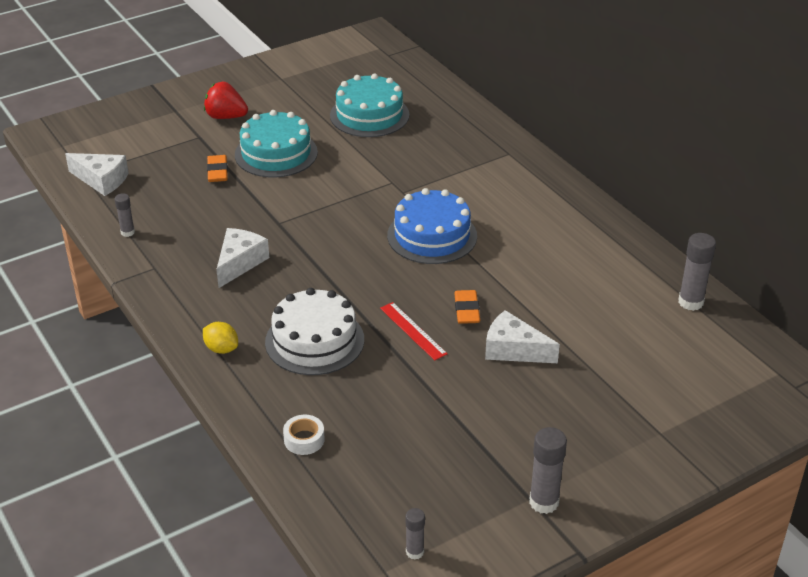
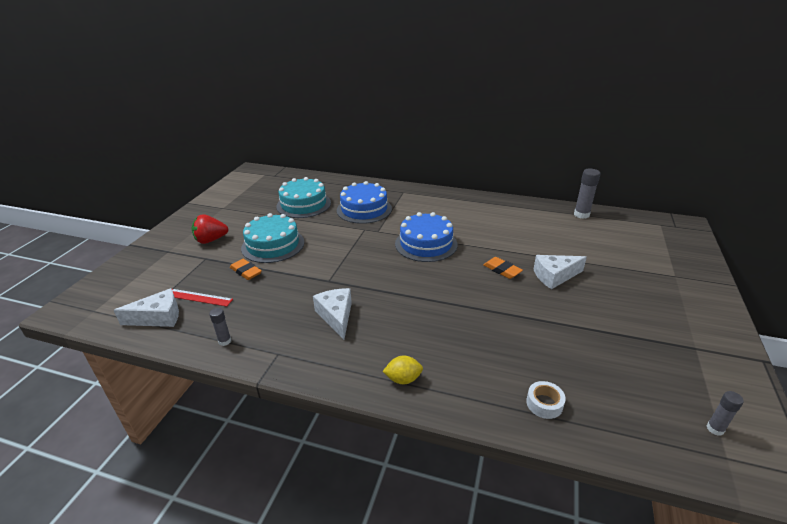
camera: 40 degrees left, 5 degrees down
(314, 340) = (452, 335): white cake -> none
(413, 331) = (494, 296): red ruler -> red ruler (199, 297)
(427, 155) = (364, 209): none -> blue cake
(544, 502) = (704, 345): grey glue stick -> none

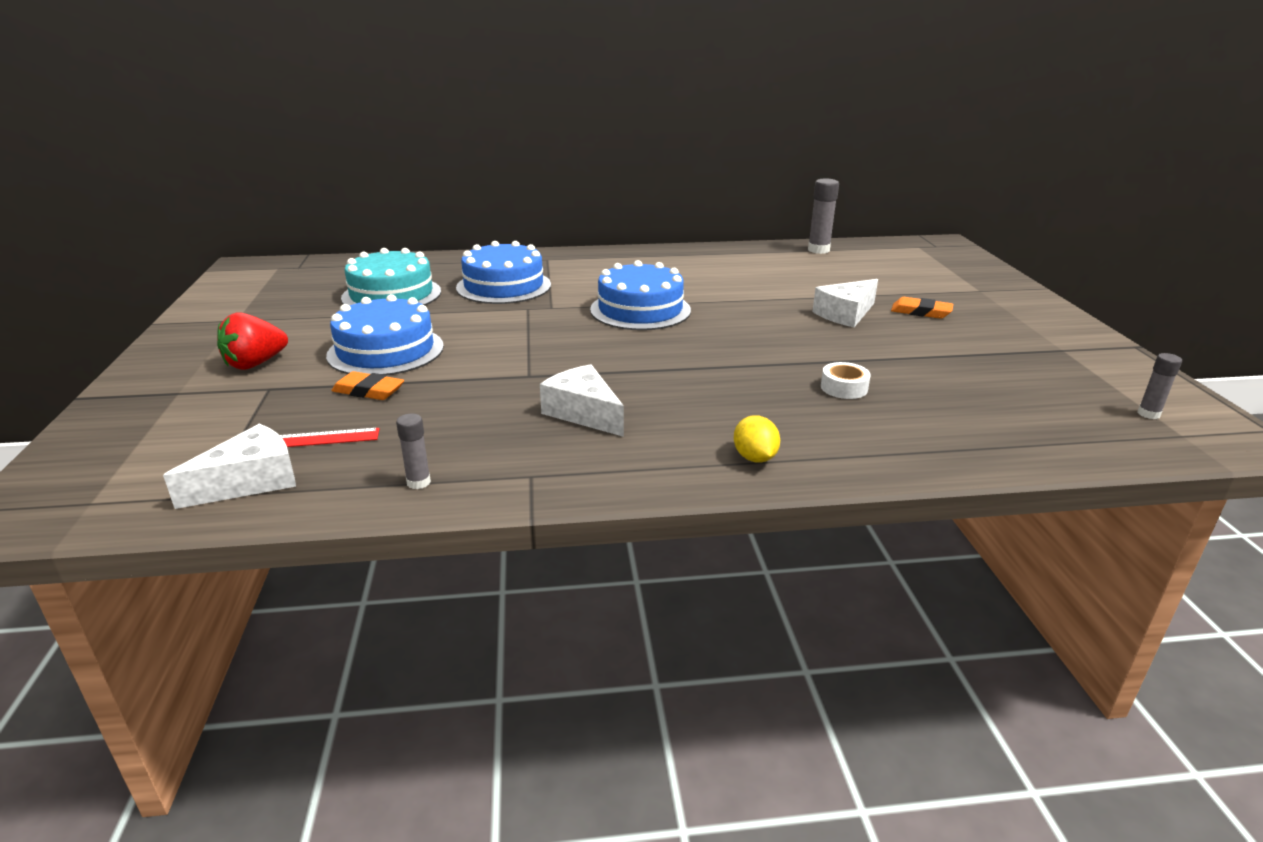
camera: 25 degrees left, 5 degrees down
(273, 245) = (386, 351): turquoise cake -> blue cake
(403, 379) = (754, 458): yellow lemon -> yellow lemon turned 75 degrees counterclockwise
(502, 270) = (773, 319): orange eraser -> orange eraser (921, 312)
(544, 404) = (956, 437): white tape -> white tape (844, 388)

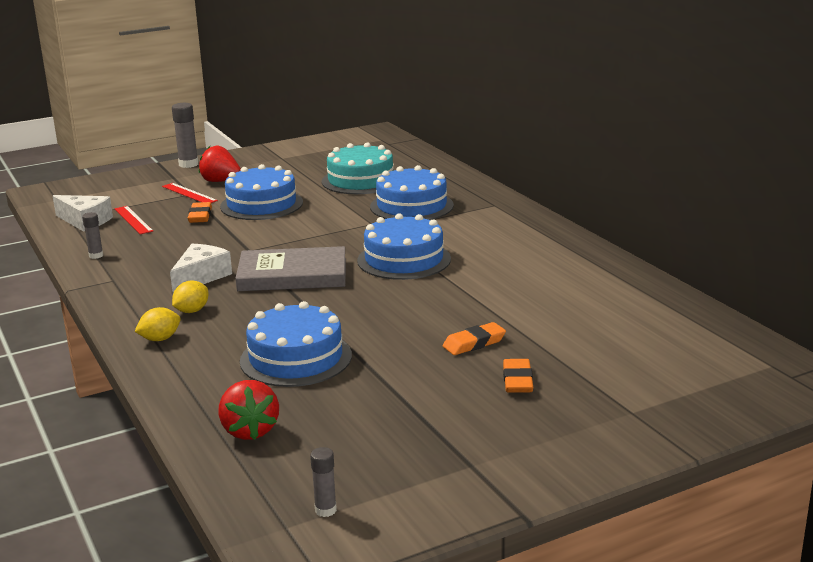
camera: 70 degrees right, 5 degrees down
(266, 389) = (189, 193): none -> red ruler
(628, 362) = (292, 275): none -> grey book
(684, 429) = (192, 311): none -> yellow lemon
(818, 250) = (674, 309): grey glue stick -> grey glue stick (188, 164)
(844, 388) = (296, 358): white tape -> blue cake
(845, 314) = (474, 343): white cheese -> orange eraser
(1001, 430) = (250, 430): none -> red strawberry

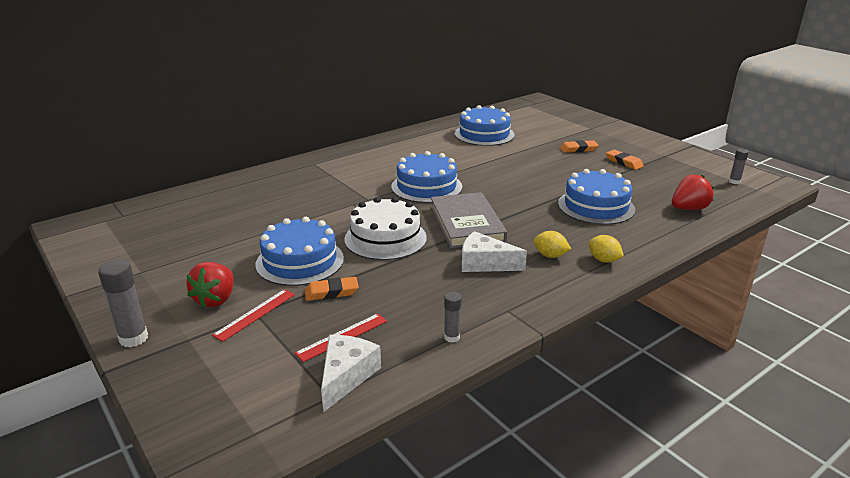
camera: 100 degrees left, 5 degrees up
(283, 236) = (385, 238): none -> white cake
(360, 180) = (238, 219): turquoise cake -> none
(411, 206) = (313, 192): blue cake -> blue cake (484, 134)
(474, 343) = (543, 160): orange eraser -> orange eraser (624, 162)

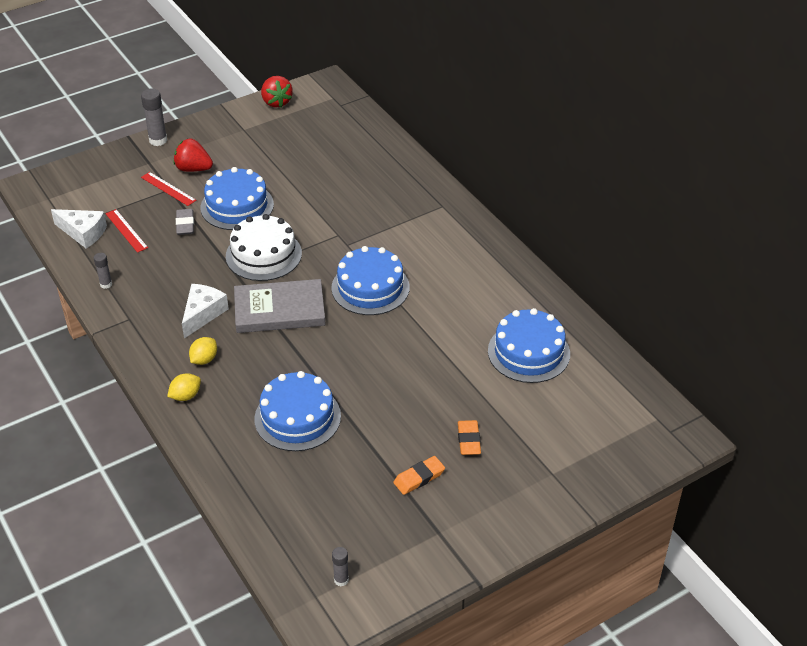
camera: 95 degrees right, 15 degrees up
(331, 292) = (185, 224): orange eraser -> grey eraser
(688, 208) = (275, 501): red strawberry -> red strawberry (276, 102)

